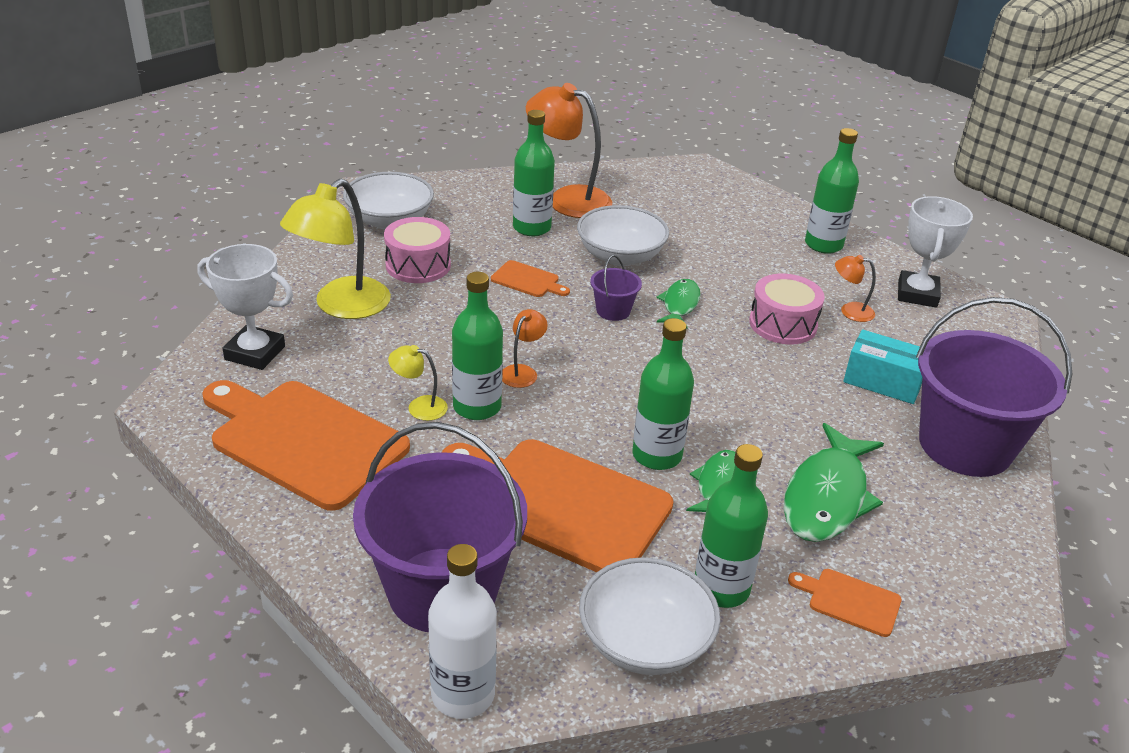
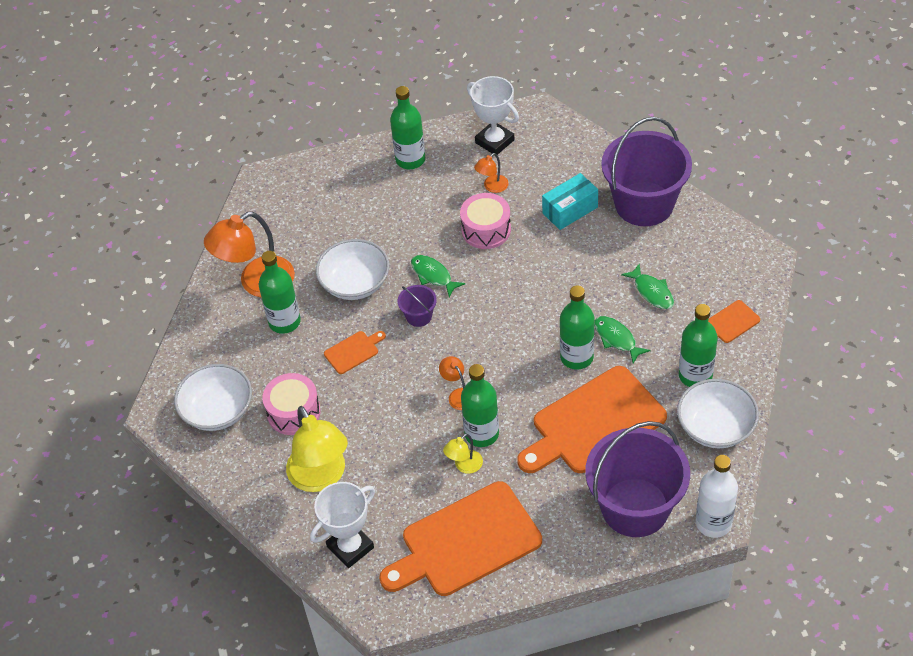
camera: 55 degrees left, 15 degrees up
(827, 497) = (652, 292): green fish -> green fish, size x0.57

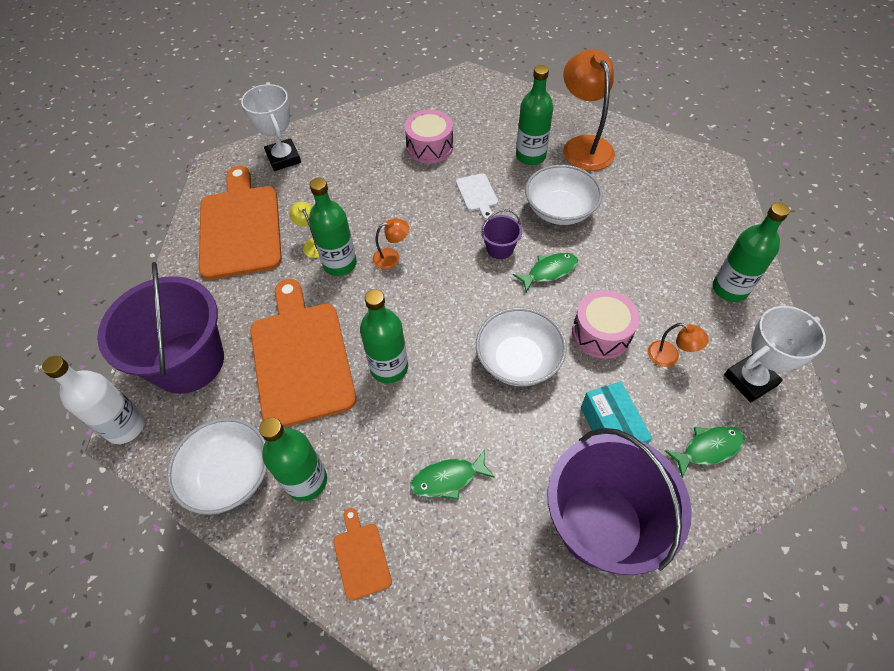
camera: 105 degrees right, 5 degrees up
(218, 411) = (453, 106): white bowl -> white bowl (518, 360)
(321, 477) = (357, 153): yellow lamp -> none
(353, 351) = (477, 194): orange cutting board -> white cutting board
(492, 187) = (669, 357): orange lamp -> orange lamp turned 150 degrees clockwise
(617, 339) = (395, 415): green fish -> green fish (708, 448)

